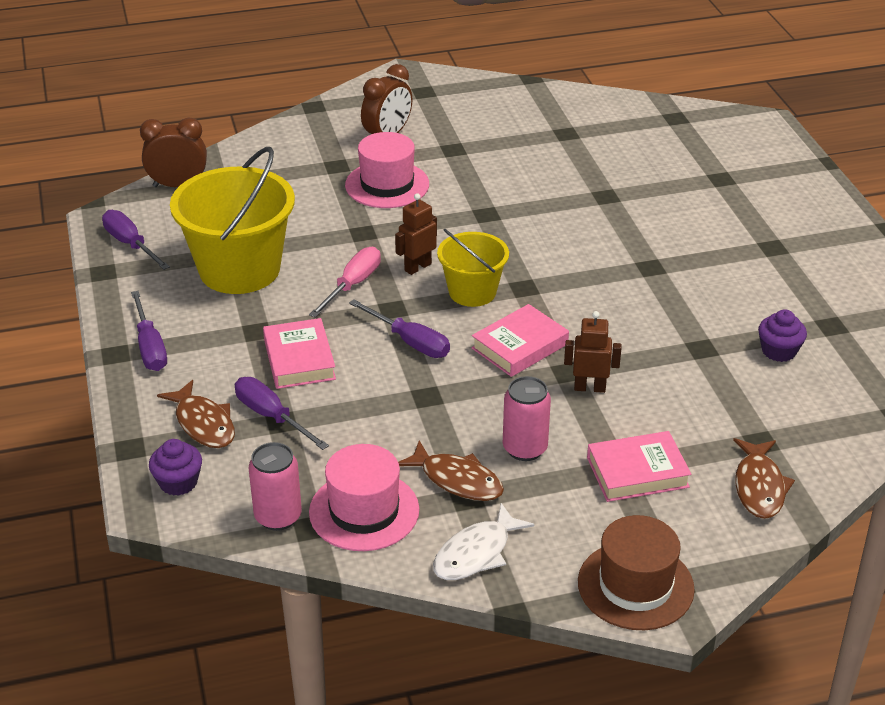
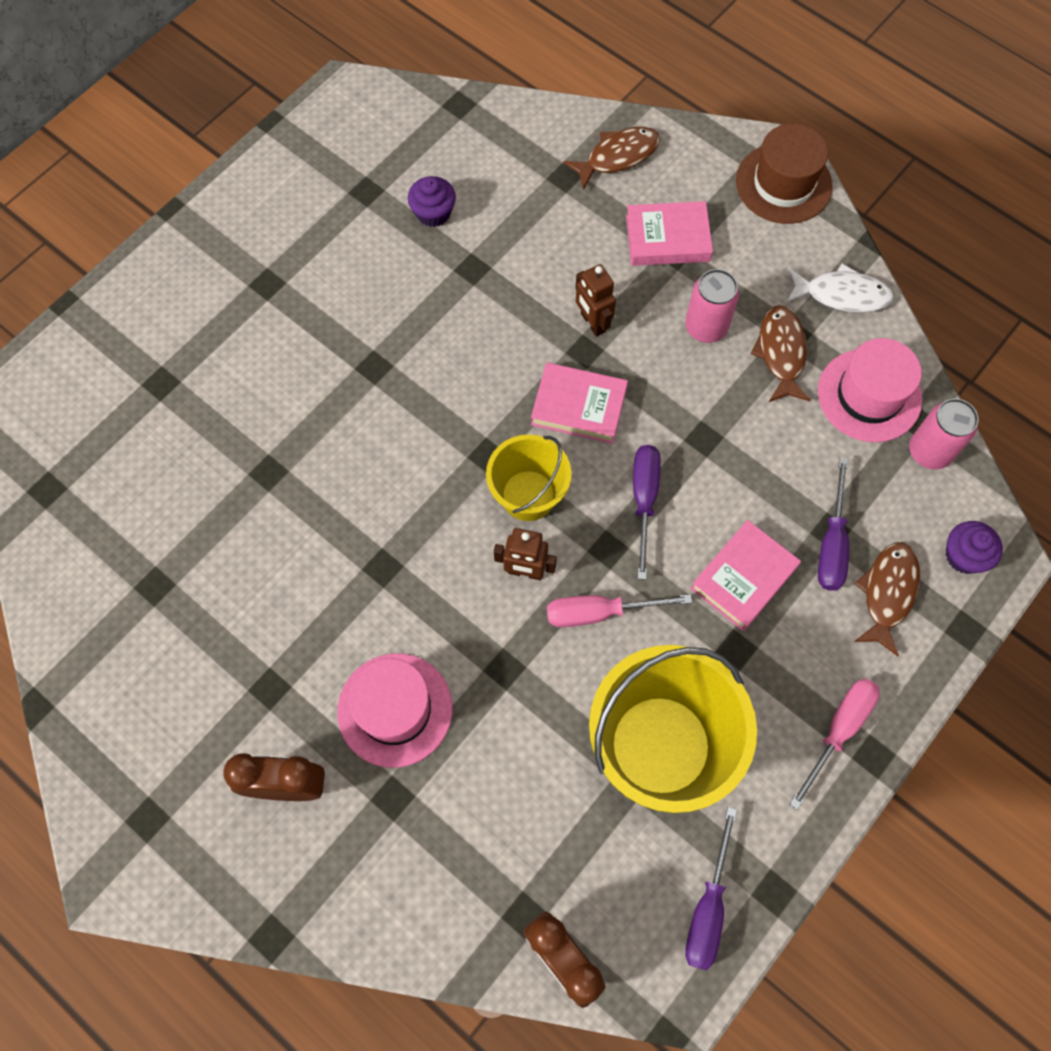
camera: 125 degrees left, 30 degrees up
(150, 347) = (838, 730): purple screwdriver -> pink screwdriver
(637, 472) = (667, 238): pink book -> pink book turned 45 degrees counterclockwise

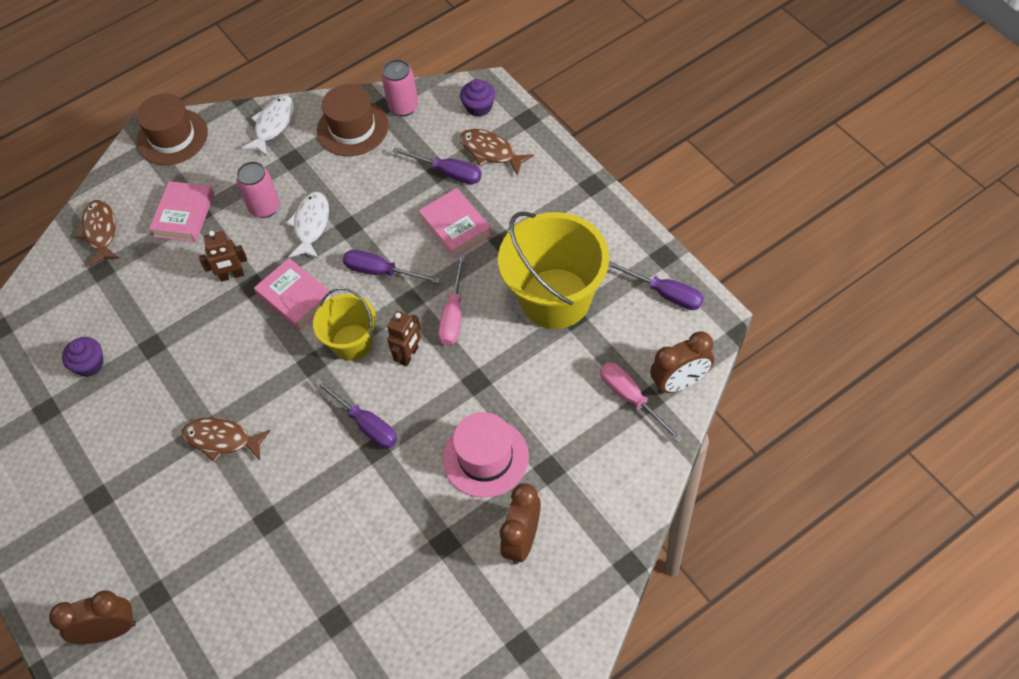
camera: 70 degrees left, 10 degrees down
(115, 352) = (109, 631): none -> brown clock
(414, 547) = (366, 424): none -> purple screwdriver
(579, 406) = (295, 297): pink book -> pink book turned 75 degrees counterclockwise
(694, 391) = (311, 225): none -> white fish
(781, 353) = (302, 169): brown fish -> brown fish (222, 440)
(838, 730) = (571, 199): pink screwdriver -> pink screwdriver (631, 398)
(869, 395) = (352, 128): pink hat -> brown hat

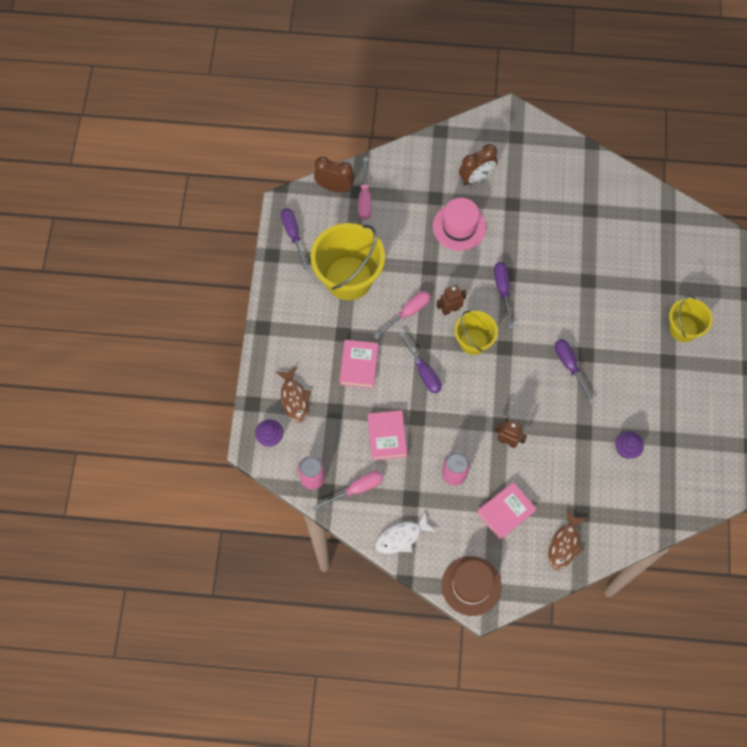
camera: 145 degrees left, 10 degrees up
(100, 555) = (683, 329): none -> yellow bucket
(109, 631) = (700, 287): brown clock -> none
(222, 440) = (582, 342): brown fish -> none
(295, 297) = (482, 396): pink book -> pink book (387, 436)
(311, 225) = (437, 437): white fish -> none
(352, 128) = (356, 489): brown hat -> pink screwdriver
(448, 173) = (330, 405): purple screwdriver -> purple screwdriver (569, 366)

